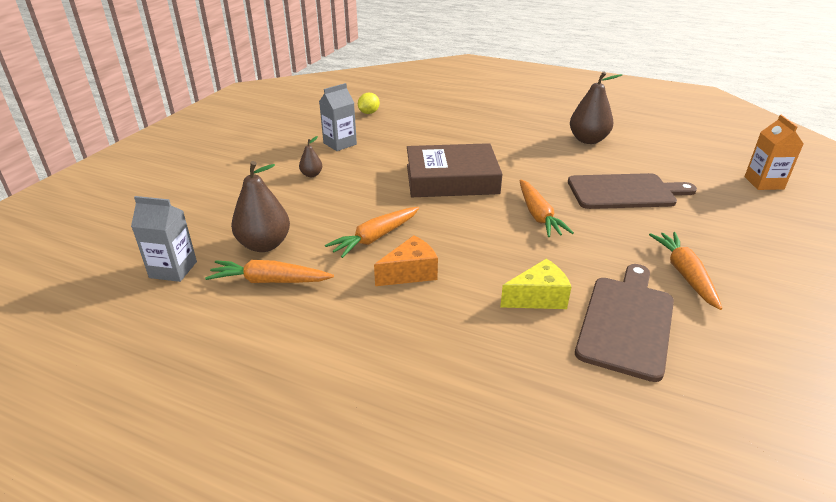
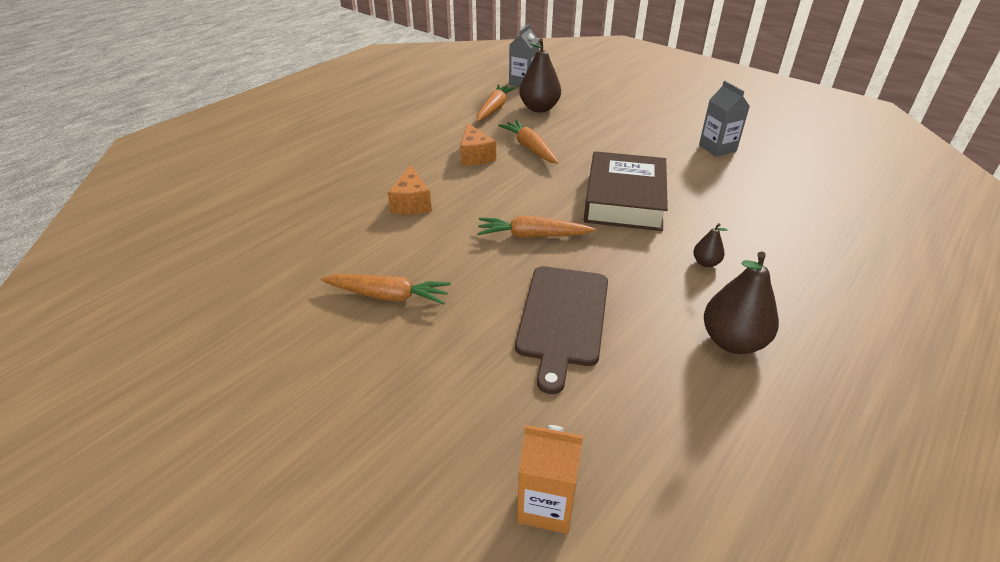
camera: 105 degrees right, 5 degrees up
(311, 175) = (647, 130): brown pear -> brown pear (705, 263)
(369, 113) = (811, 172): yellow lemon -> none
(538, 298) = (411, 203): yellow cheese -> orange cheese
(626, 322) = (356, 236): brown cutting board -> none

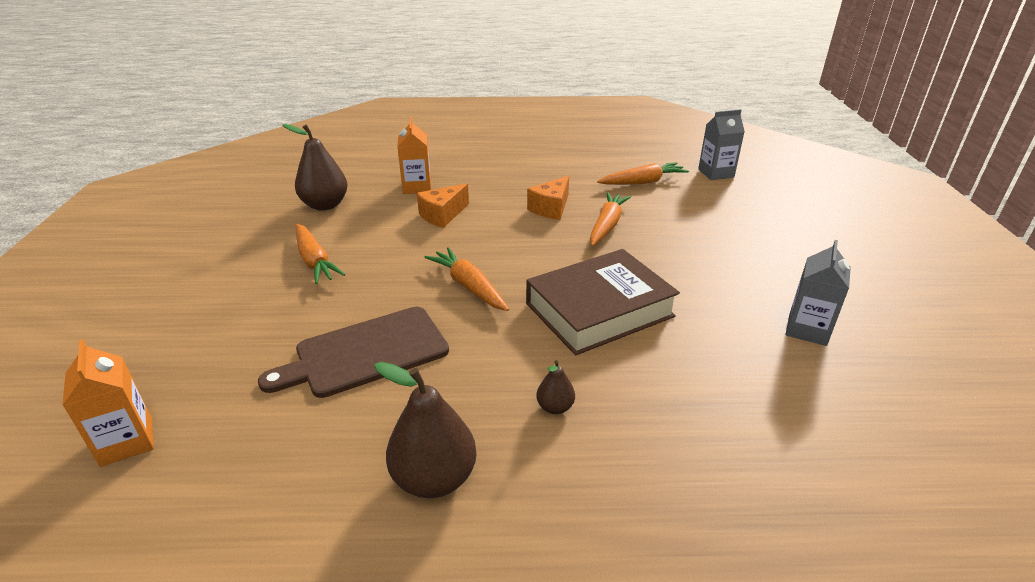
camera: 50 degrees right, 5 degrees down
(343, 195) = (417, 187): none -> orange carton
(539, 108) = (684, 200): brown pear -> brown pear (325, 205)

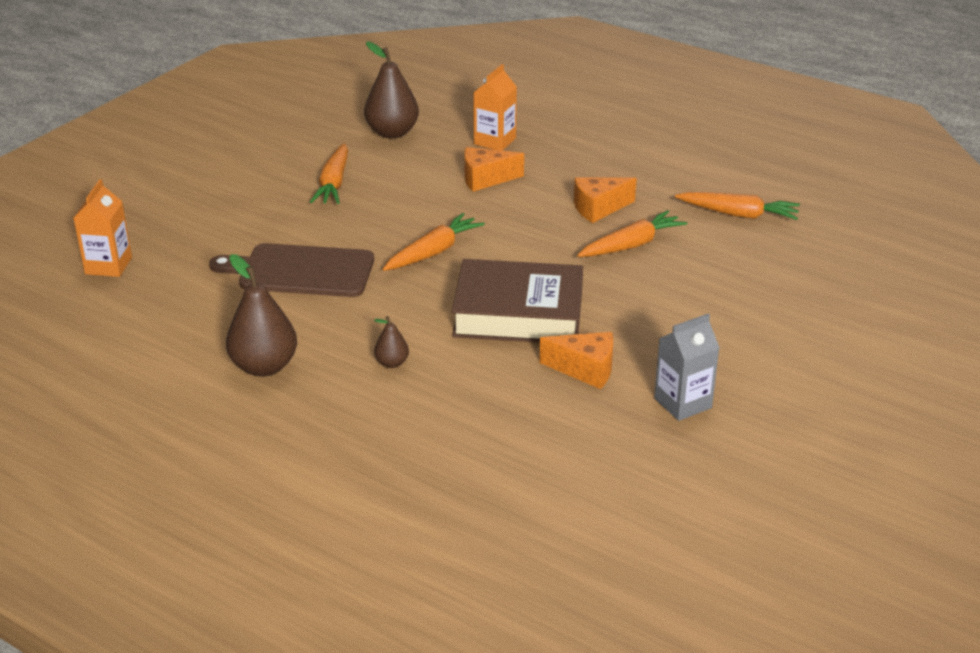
camera: 35 degrees right, 0 degrees up
(469, 286) = (433, 252): orange carrot -> orange carrot turned 45 degrees clockwise
(709, 335) = (585, 370): none -> orange cheese
(716, 173) = (843, 233): grey carton -> none

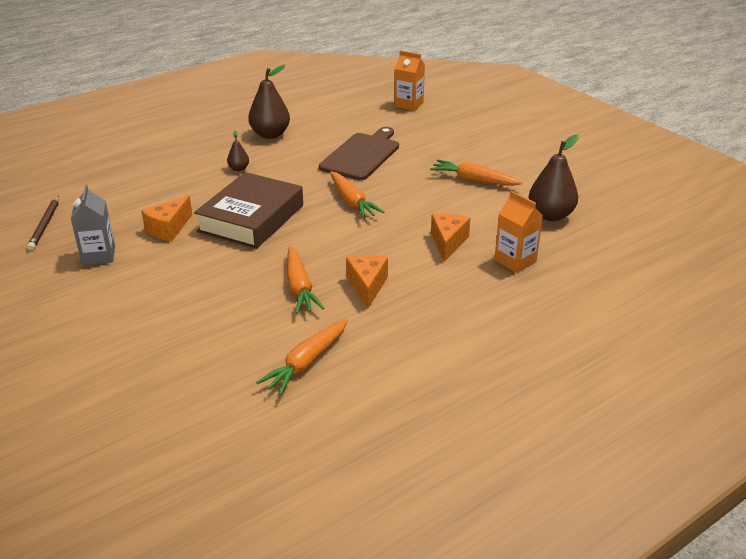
camera: 110 degrees right, 0 degrees up
(652, 485) = (45, 225): none -> brown pencil

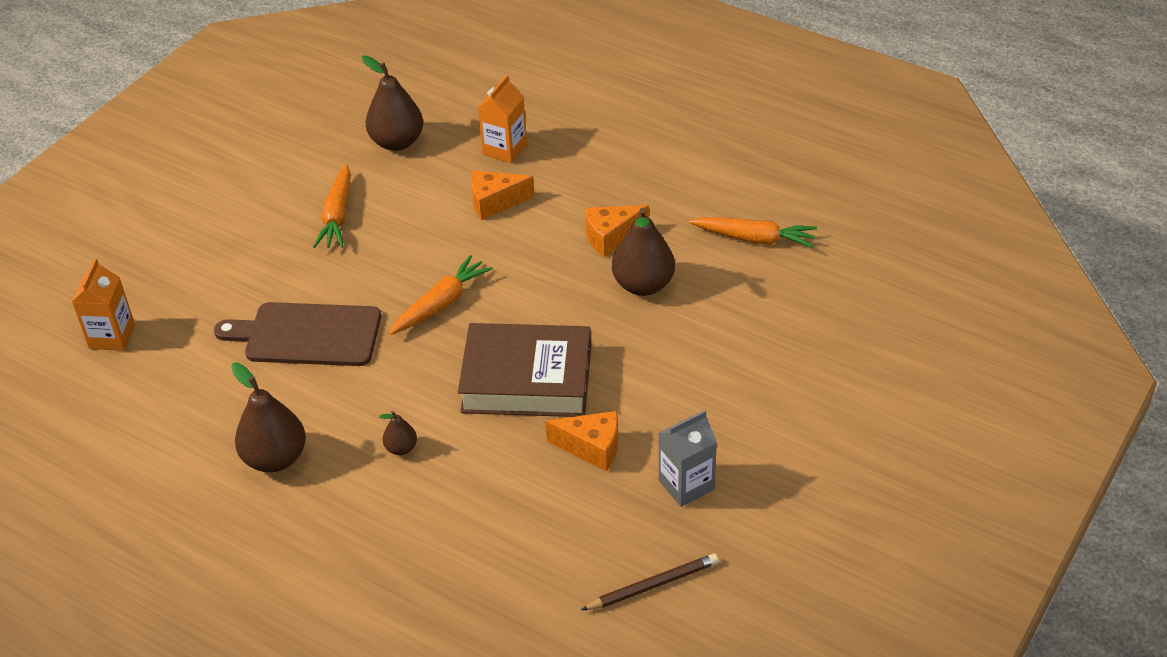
camera: 110 degrees left, 10 degrees up
(300, 287) = (643, 285): orange carrot -> brown pear

